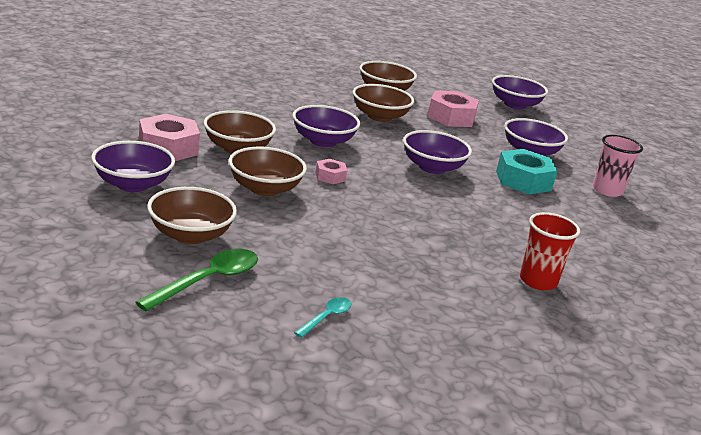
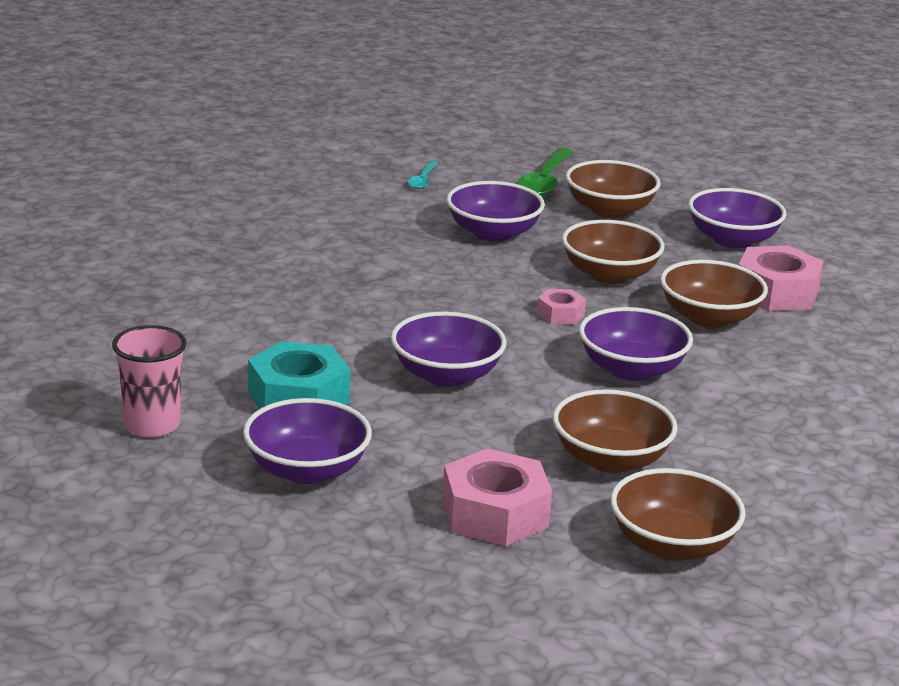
camera: 160 degrees right, 0 degrees up
(515, 105) = (391, 627): purple bowl -> purple bowl (493, 233)
(538, 281) = (237, 257): red cup -> none

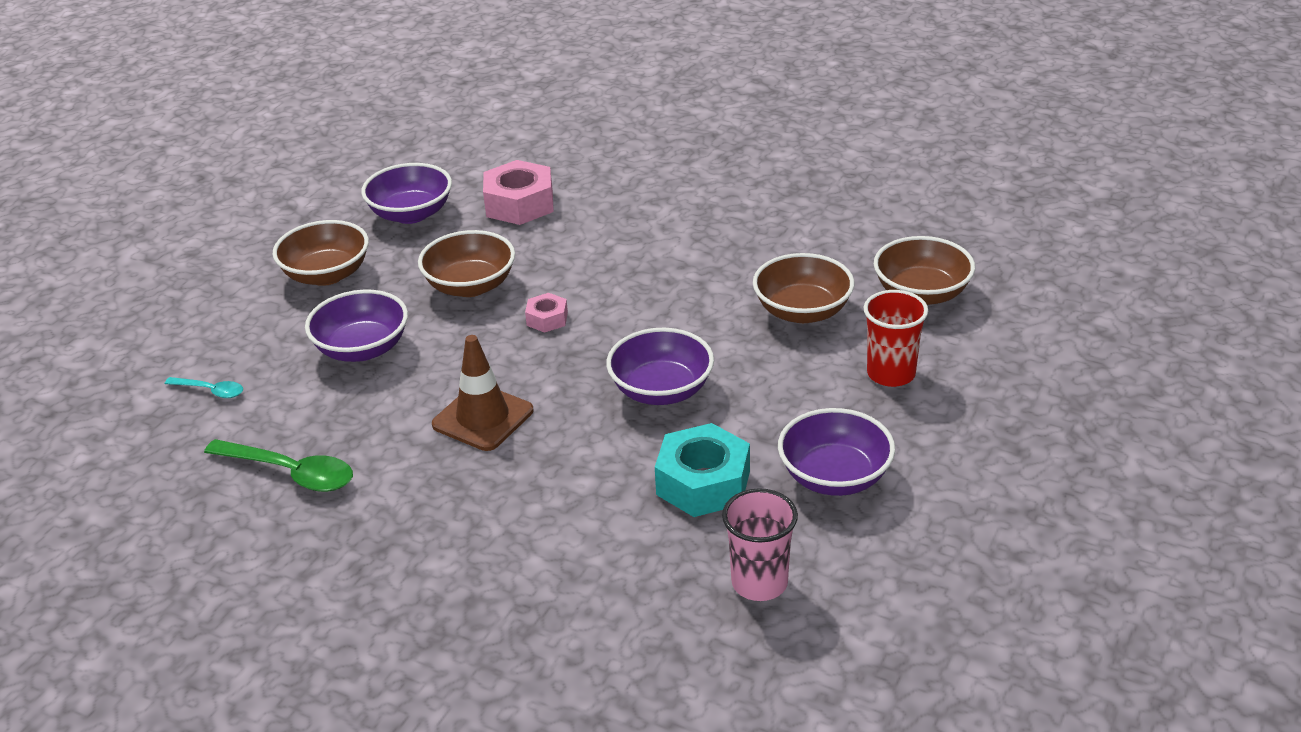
camera: 80 degrees left, 10 degrees up
(394, 290) = (483, 418): none -> brown traffic cone
(494, 514) = (891, 374): pink nut -> red cup
(545, 181) = (243, 309): green spoon -> green spoon (290, 473)
(631, 369) = (654, 289): purple bowl -> none
(709, 318) = (563, 241): brown bowl -> none

